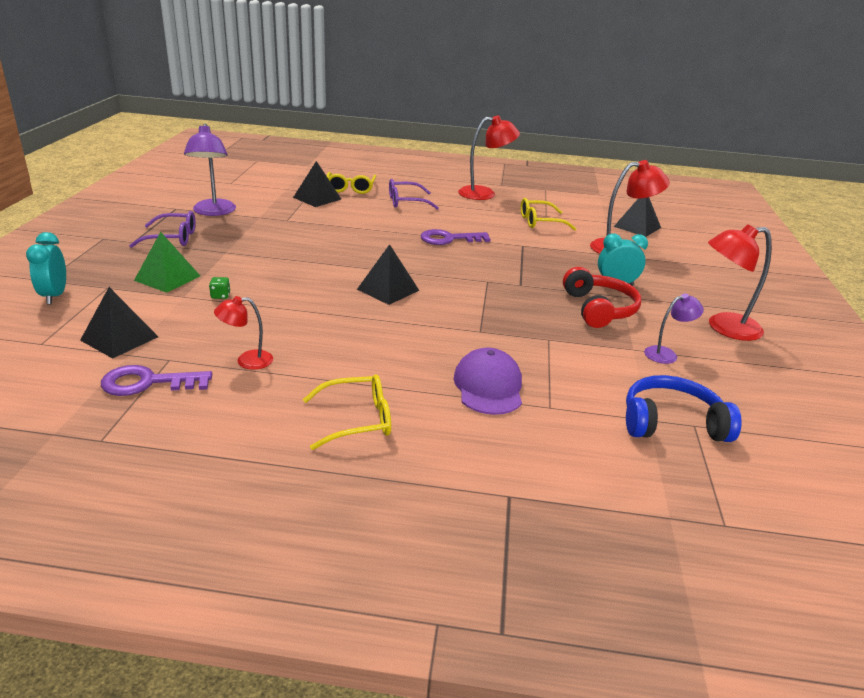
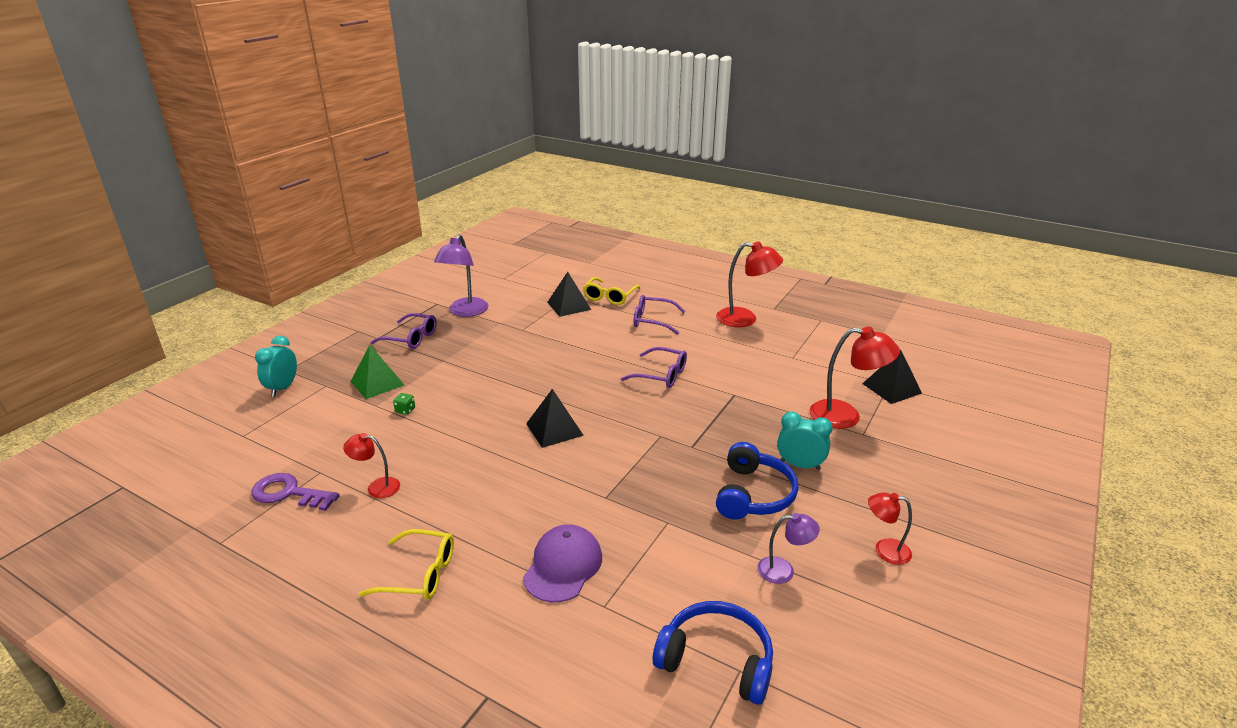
camera: 25 degrees right, 0 degrees up
(119, 338) = (299, 442): black pyramid -> none
(449, 239) = (661, 375): purple key -> purple glasses
(540, 222) = (779, 365): yellow glasses -> none
(599, 309) = (754, 494): red headphones -> blue headphones
(724, 327) = (884, 550): red lamp -> red lamp, size x0.57

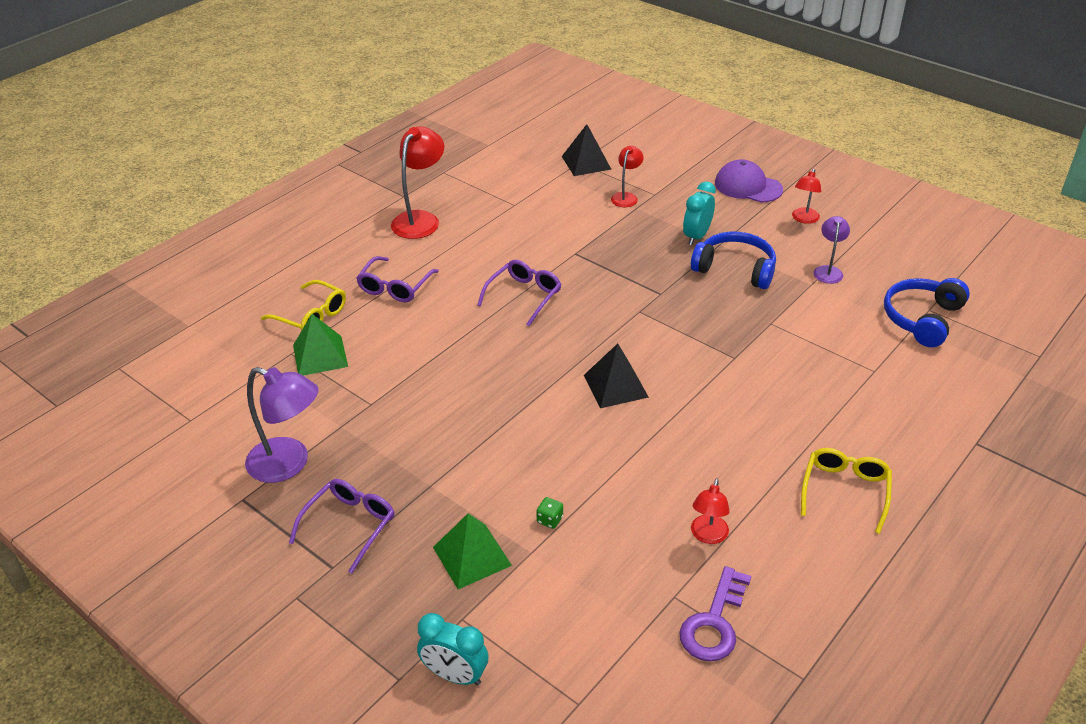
camera: 80 degrees left, 10 degrees up
(563, 566) = (829, 392): purple cap -> purple cap (748, 186)
(569, 306) = (320, 355): black pyramid -> green pyramid
(845, 416) = (626, 197): red lamp -> red lamp, size x0.57

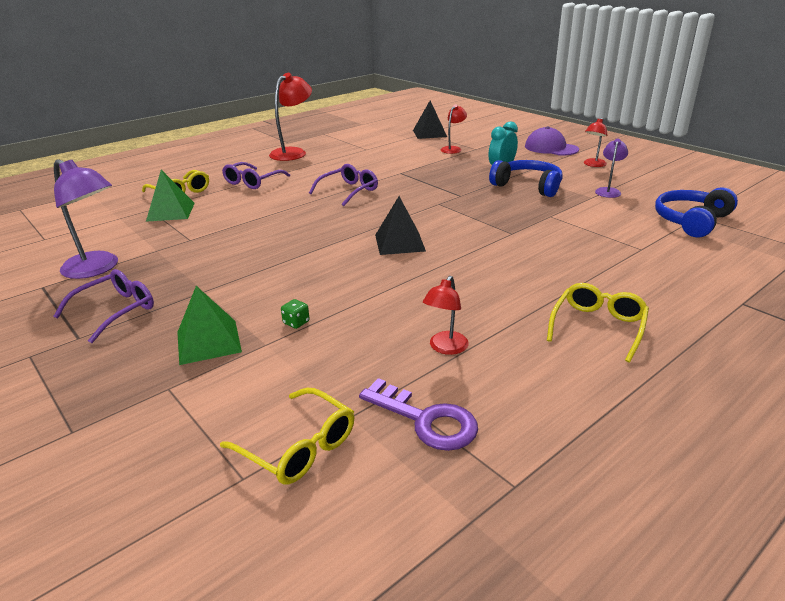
camera: 10 degrees right, 10 degrees down
(455, 675) = (129, 435): turquoise clock -> none
(612, 666) = (298, 447): none -> yellow glasses
(714, 623) = (426, 420): purple key -> purple key turned 90 degrees counterclockwise

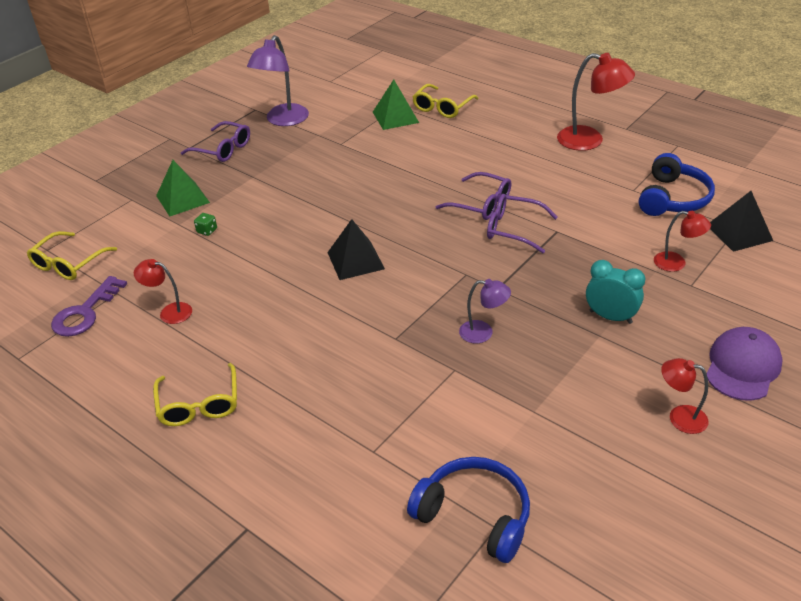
camera: 80 degrees right, 10 degrees up
(253, 182) = (485, 138): purple glasses -> purple glasses (513, 229)
(528, 186) = (552, 346): blue headphones -> blue headphones (673, 198)
(598, 327) = (199, 404): yellow glasses -> yellow glasses turned 60 degrees clockwise
(608, 191) = (565, 430): purple lamp -> purple lamp (483, 333)

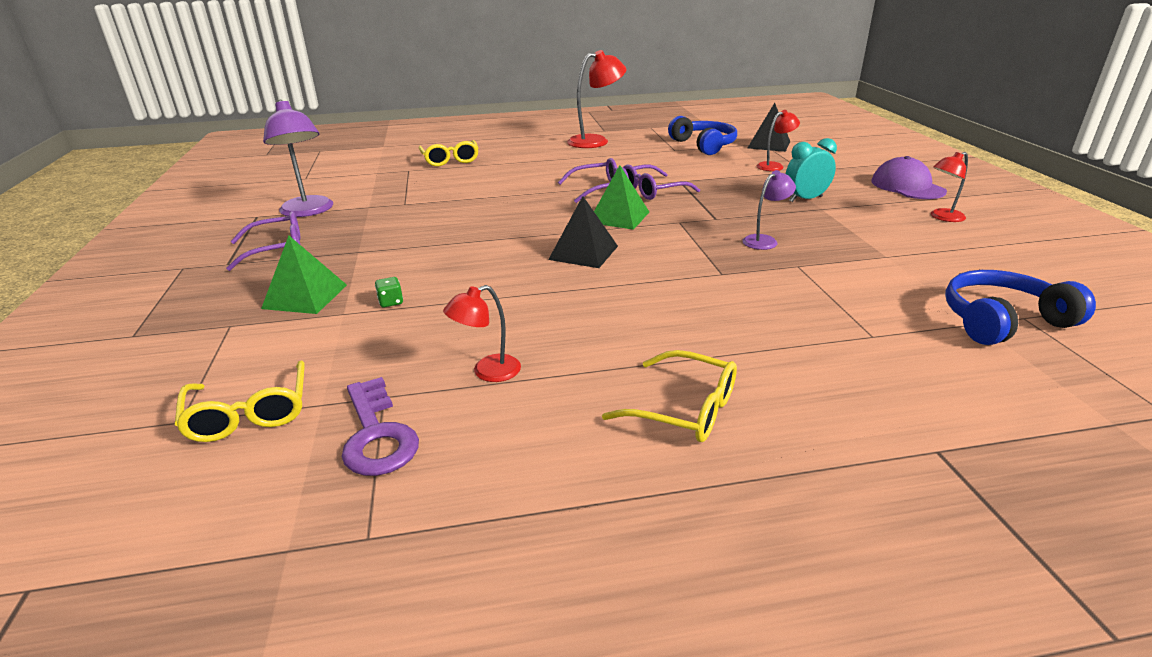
camera: 50 degrees left, 10 degrees down
(395, 117) = (421, 176): green pyramid -> green pyramid (619, 217)

